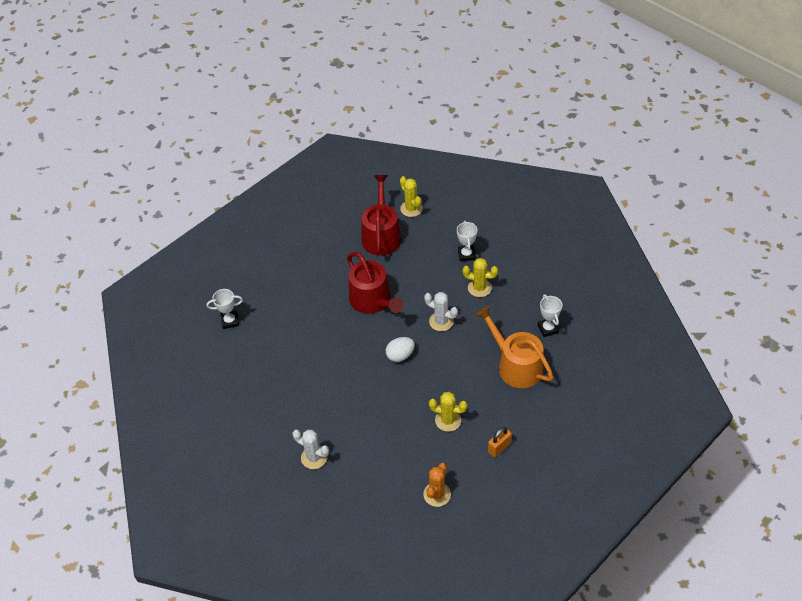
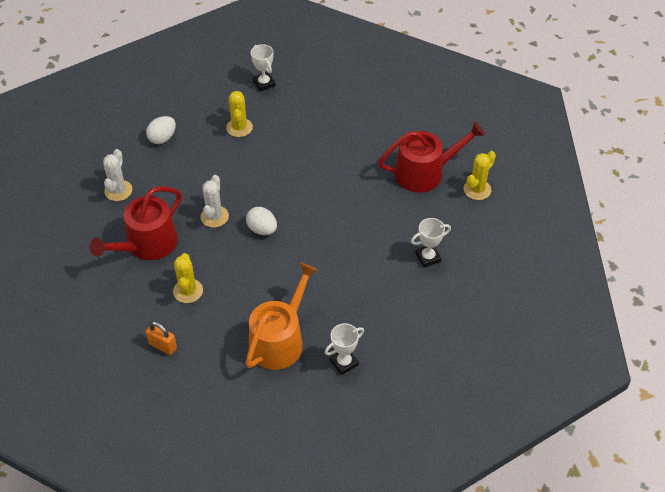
camera: 70 degrees right, 0 degrees up
(263, 412) = (162, 138): none -> white egg
(373, 301) = (328, 188): red watering can -> red watering can (147, 244)
(437, 494) = (94, 302): orange cactus -> none
(441, 321) = (320, 255): white cactus -> white cactus (214, 216)
(479, 288) = (382, 281): yellow cactus -> yellow cactus (239, 127)

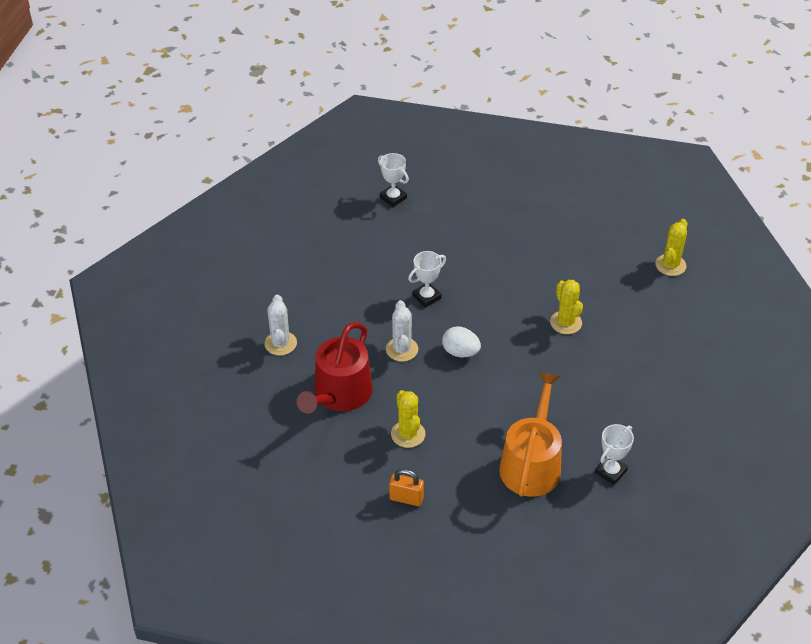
camera: 15 degrees left, 5 degrees down
(162, 138) = (305, 277): white egg -> none
(239, 127) = (387, 250): yellow cactus -> yellow cactus (566, 322)
(425, 172) = (608, 258): red watering can -> none
(428, 257) = (650, 345): white trophy -> white trophy (426, 297)

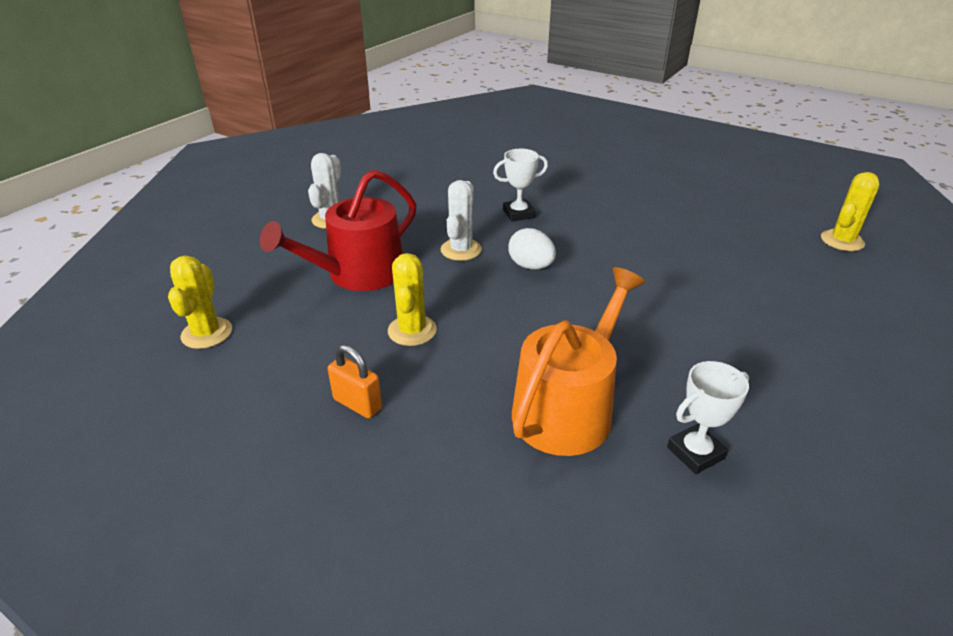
camera: 20 degrees right, 10 degrees down
(393, 198) = (528, 142): white trophy -> none
(566, 322) = (682, 266): yellow cactus -> yellow cactus (207, 333)

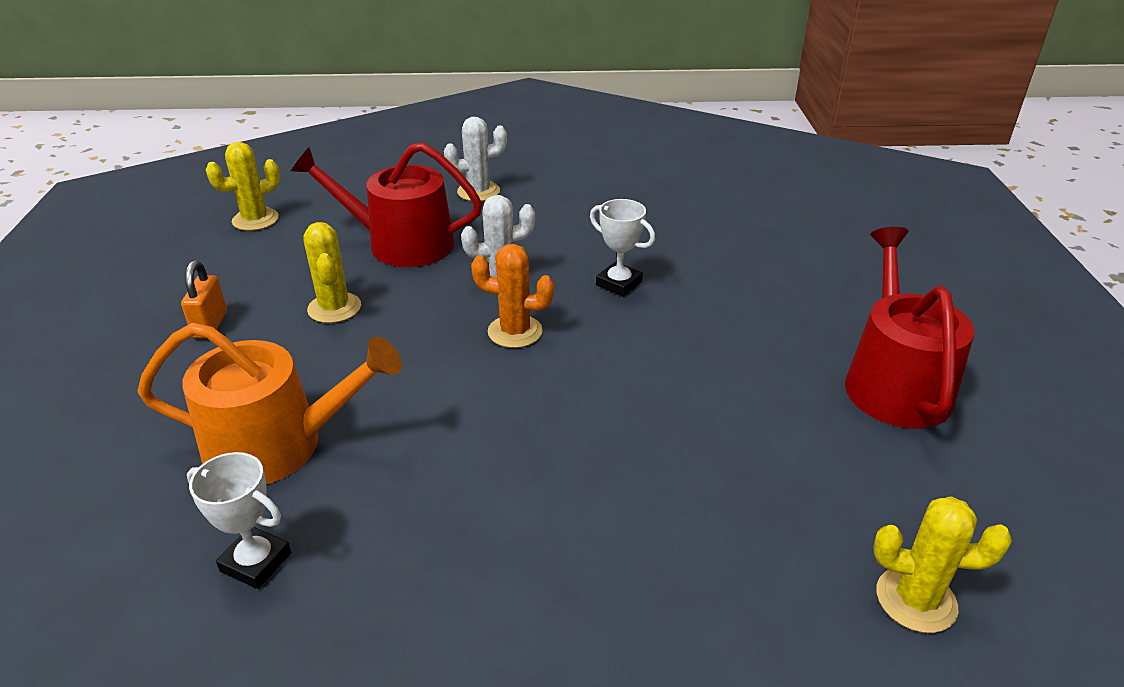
camera: 55 degrees right, 0 degrees up
(412, 330) = (334, 308): yellow cactus -> yellow cactus turned 75 degrees counterclockwise
(531, 266) = (515, 332): white egg -> orange cactus
(689, 181) = (894, 382): none -> red watering can

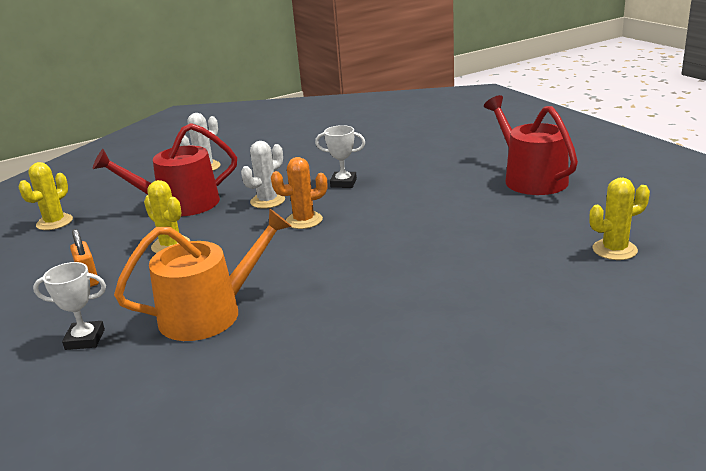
camera: 25 degrees left, 10 degrees down
(256, 562) = (258, 361): white trophy -> white trophy (85, 339)

